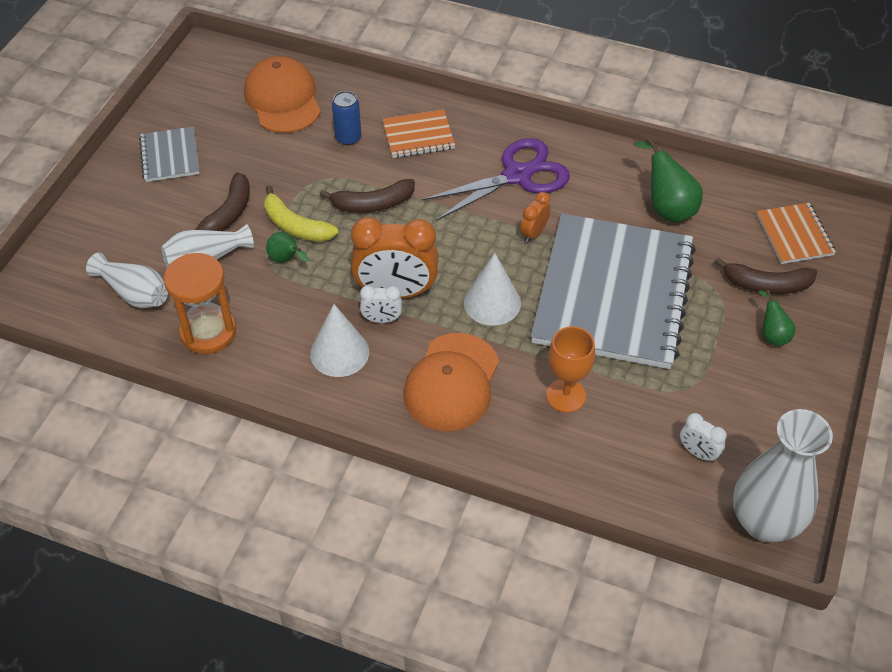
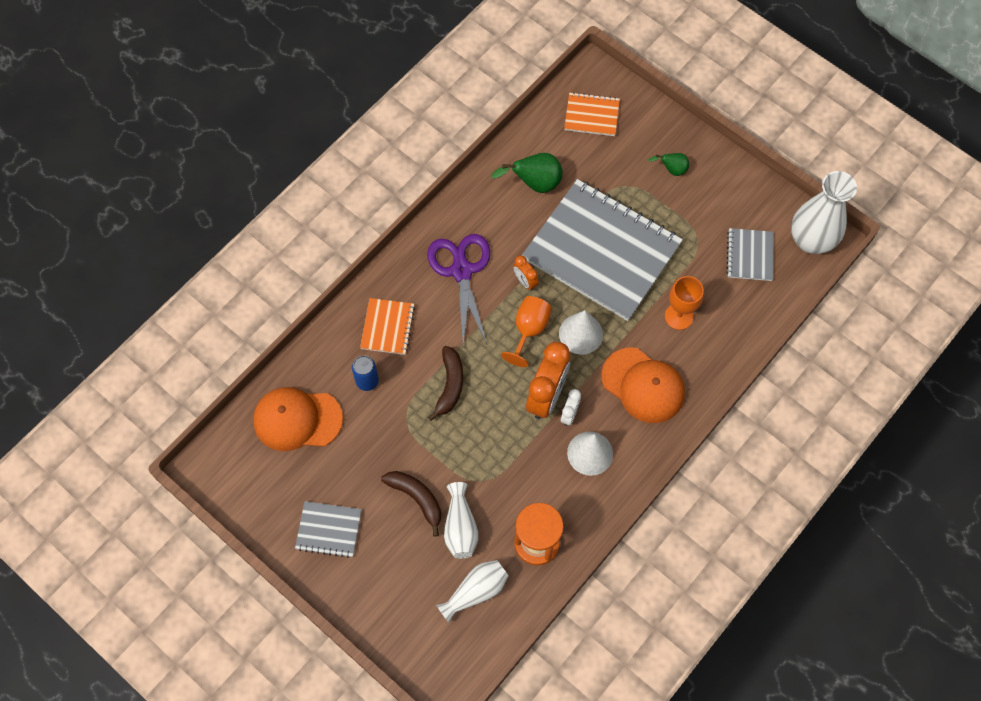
camera: 70 degrees left, 15 degrees up
(286, 260) = (484, 466): green pear -> none
(295, 226) = (450, 449): yellow banana -> none
(473, 253) = (529, 330): none -> orange goblet
(698, 453) = (749, 255): white clock -> grey notebook
(766, 285) = (629, 153): brown banana -> none

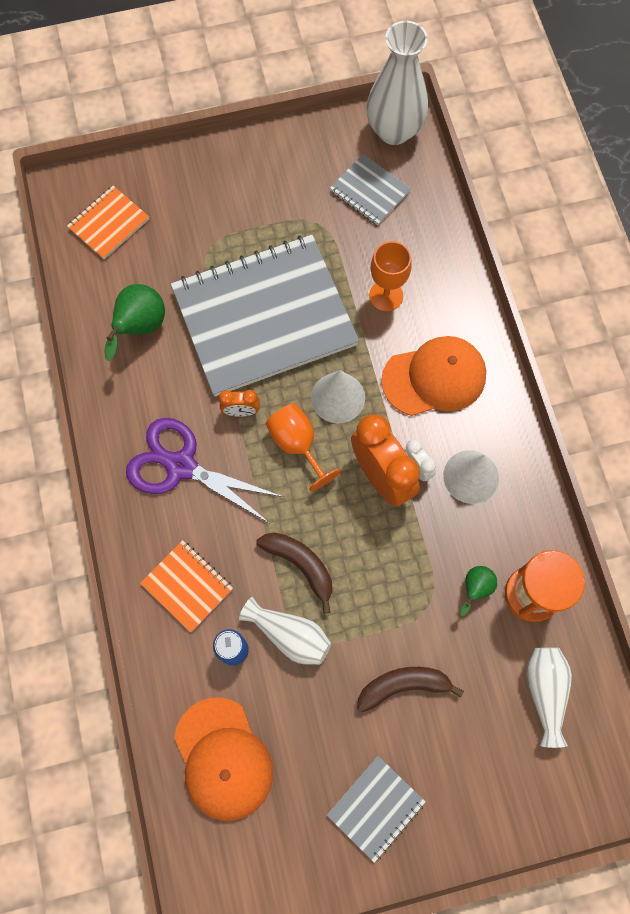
camera: 55 degrees left, 5 degrees up
(297, 419) = (223, 759): orange cap -> orange cap turned 60 degrees counterclockwise
(460, 527) = (465, 661): white vase -> white vase (289, 635)
(672, 170) = (227, 194): green pear -> green pear (475, 588)

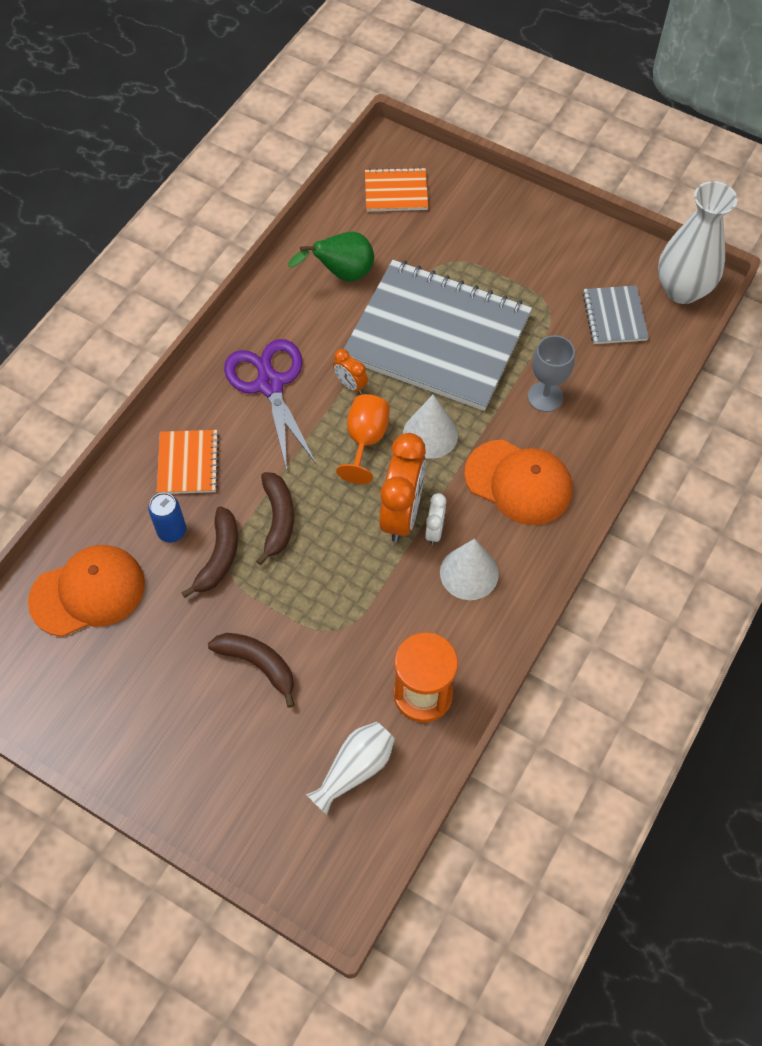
camera: 45 degrees right, 10 degrees down
(223, 759) = (88, 592): orange cap -> orange cap turned 135 degrees counterclockwise
(289, 635) = (219, 557): white vase -> brown banana
(376, 808) = (149, 723): grey notebook -> none
(386, 296) = (545, 396): orange goblet -> grey goblet
(475, 588) = (384, 650): green pear -> none

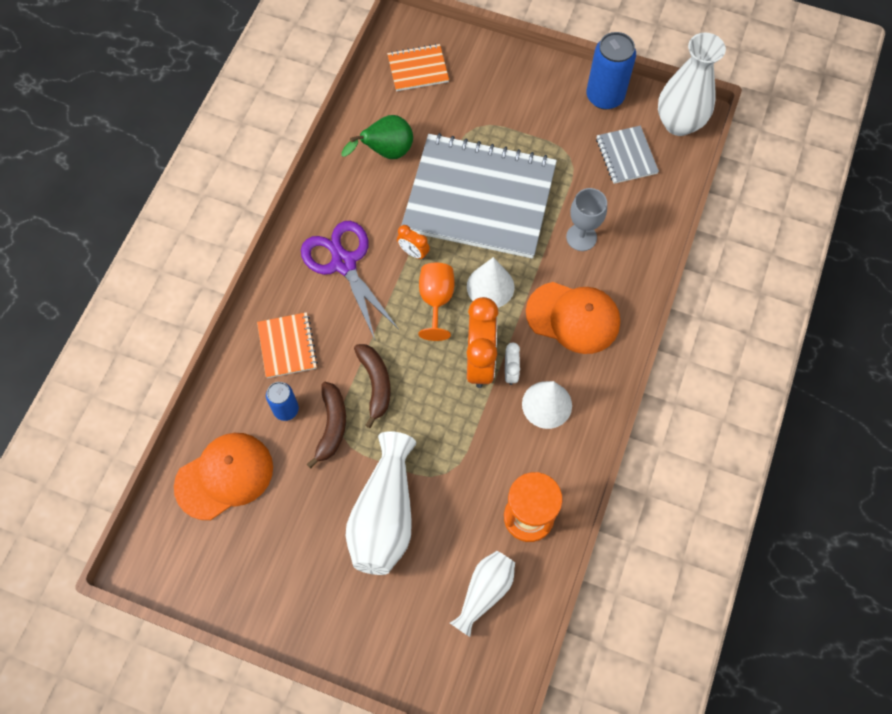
camera: 10 degrees left, 5 degrees up
(258, 664) = (385, 515): brown banana -> white vase
(602, 249) = (605, 96): none -> blue can

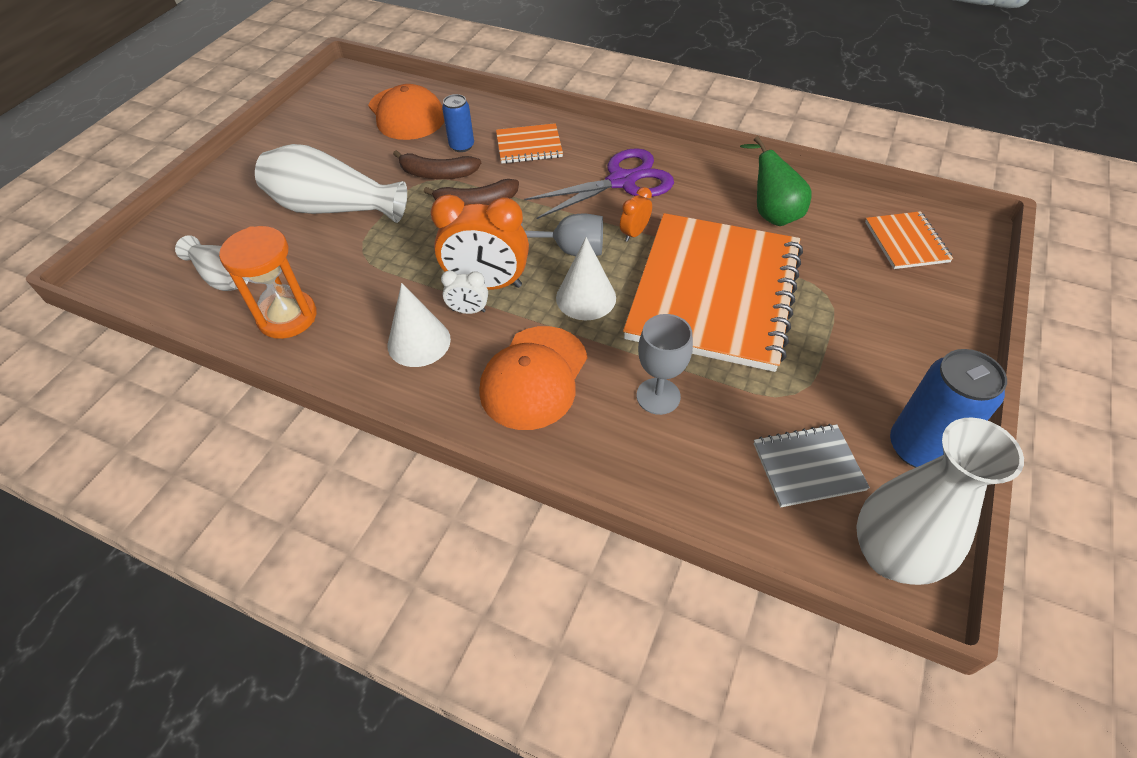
camera: 95 degrees right, 15 degrees down
(436, 300) = (570, 250): orange goblet -> grey goblet
(479, 198) = (714, 293): grey notebook -> orange notebook

